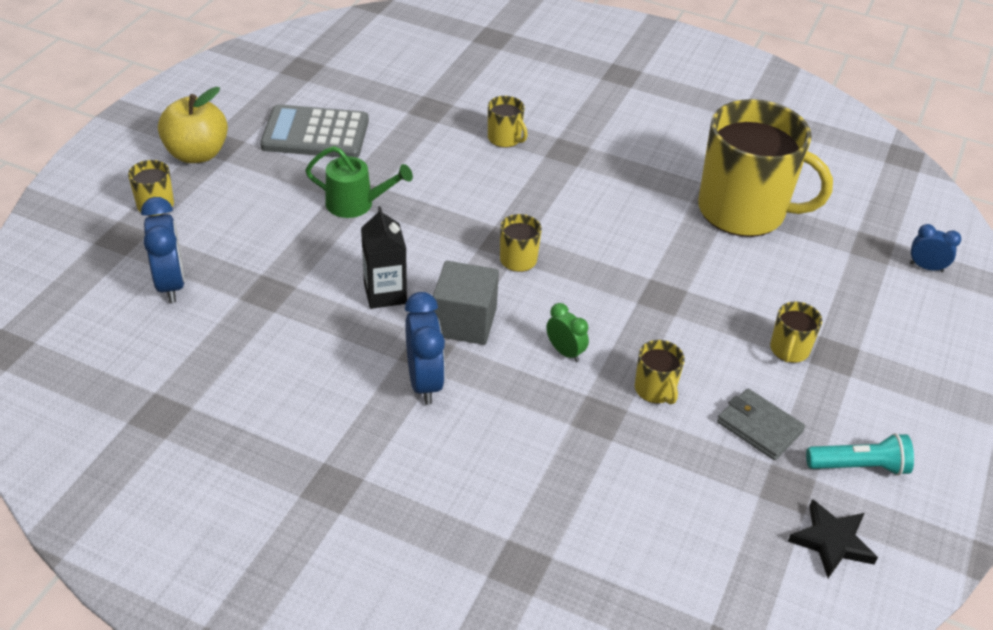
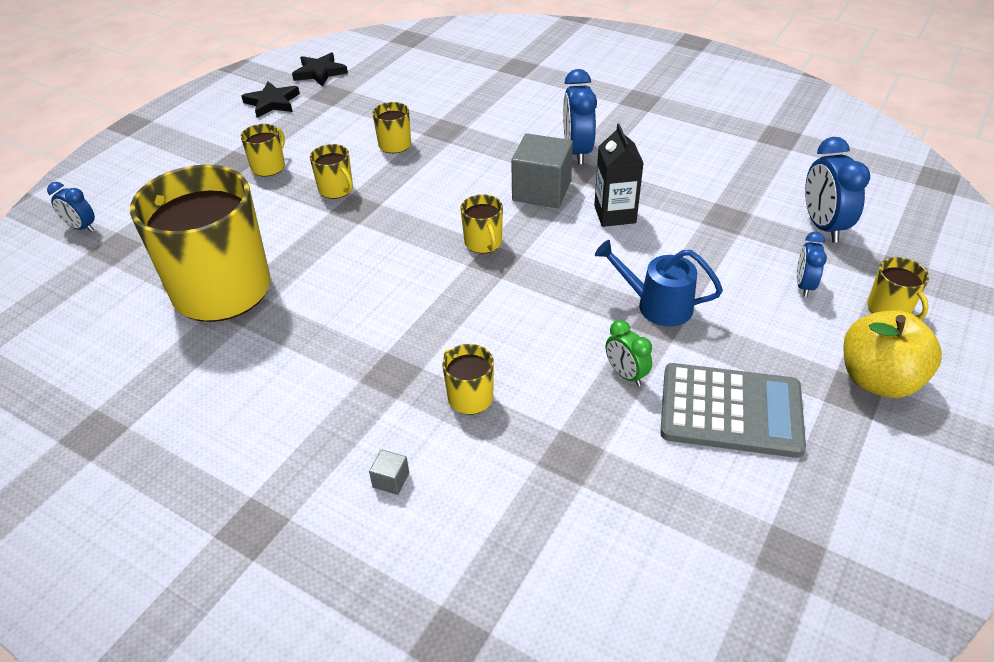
camera: 170 degrees left, 0 degrees up
(219, 223) = (804, 285): none -> blue clock
(356, 204) = (656, 305): green watering can -> blue watering can
(546, 95) = (391, 480): none -> grey cube
(565, 352) = (458, 168): green clock -> green clock (626, 374)
(693, 319) = (336, 189): none -> yellow mug
(759, 427) = (328, 122): grey wallet -> none
(859, 466) = (272, 102): turquoise flashlight -> black star

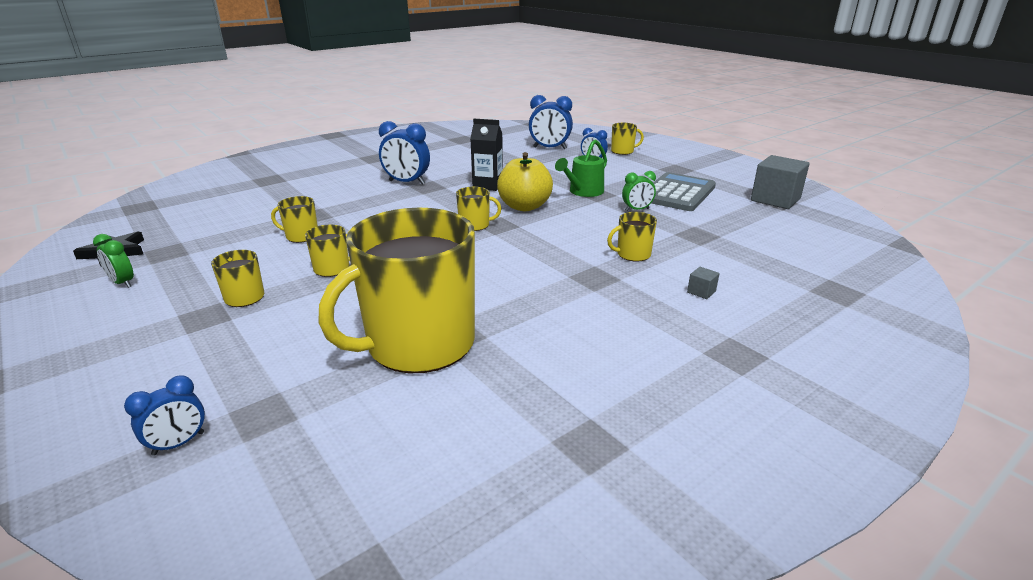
camera: 70 degrees left, 15 degrees down
(272, 102) = (122, 283): black star -> green clock
(541, 191) = (437, 199): grey cube -> grey cube (775, 199)
(656, 305) = (583, 192): blue watering can -> green watering can
(878, 380) = (669, 163): yellow apple -> yellow apple (524, 206)

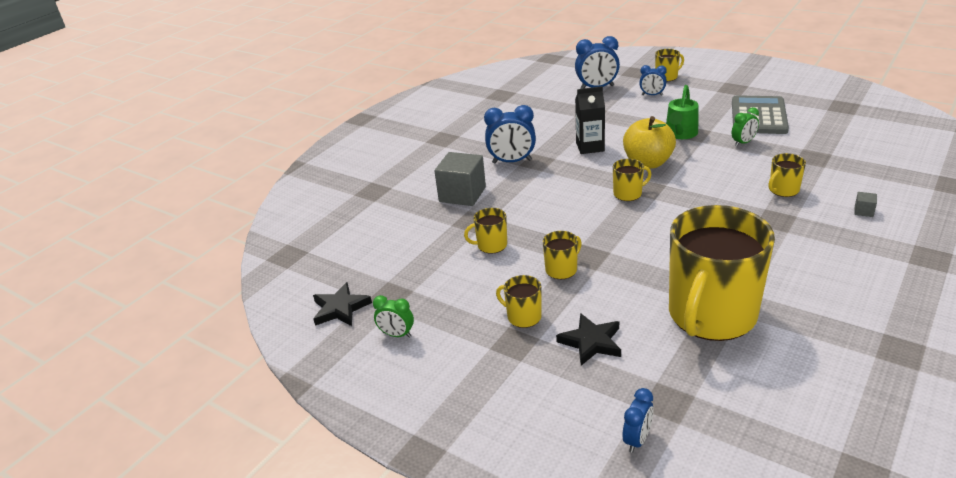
camera: 15 degrees left, 5 degrees up
(270, 336) = (591, 342): none -> black star
(775, 199) = (840, 104): grey cube -> grey cube (462, 194)

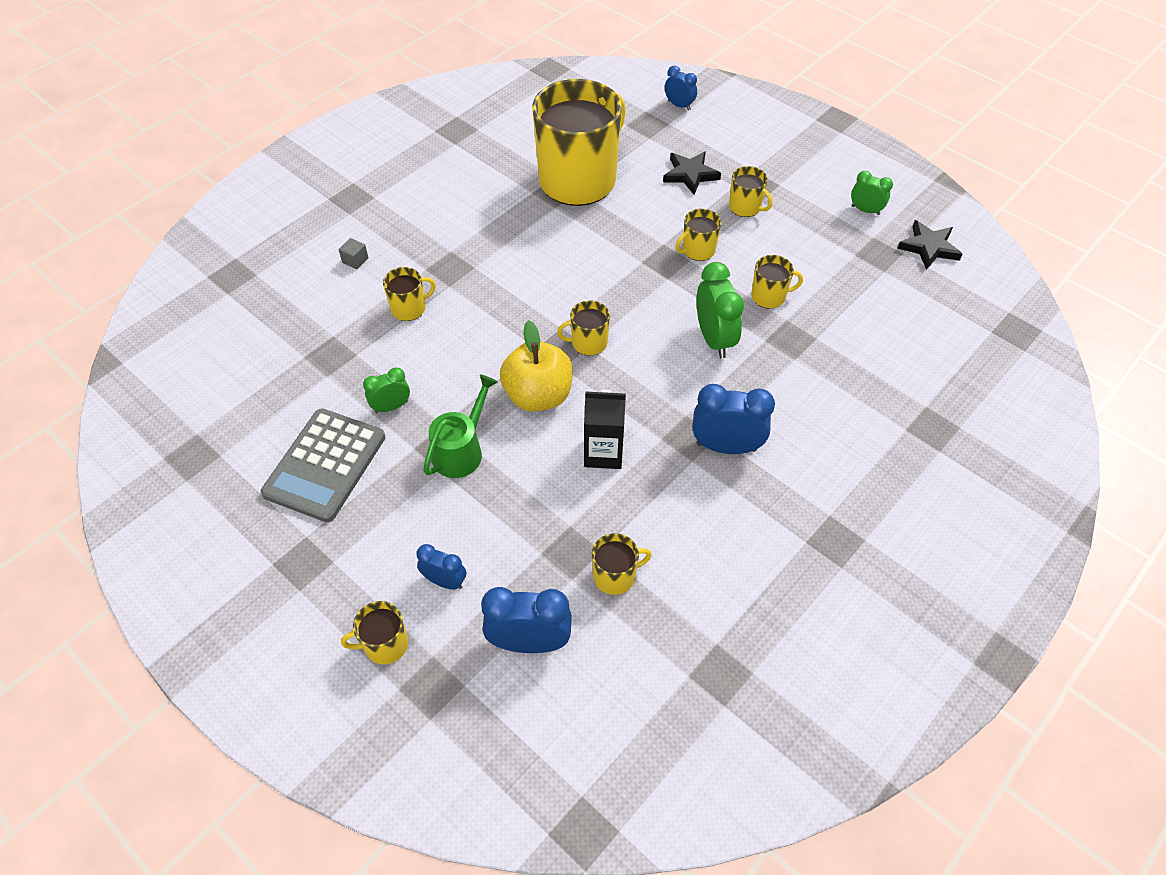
camera: 175 degrees left, 20 degrees up
(462, 194) = (802, 390): grey cube -> none
(532, 211) = (714, 339): none -> green clock
(563, 110) = (615, 576): none -> yellow mug
(637, 440) = (679, 105): blue clock -> blue clock turned 90 degrees clockwise

